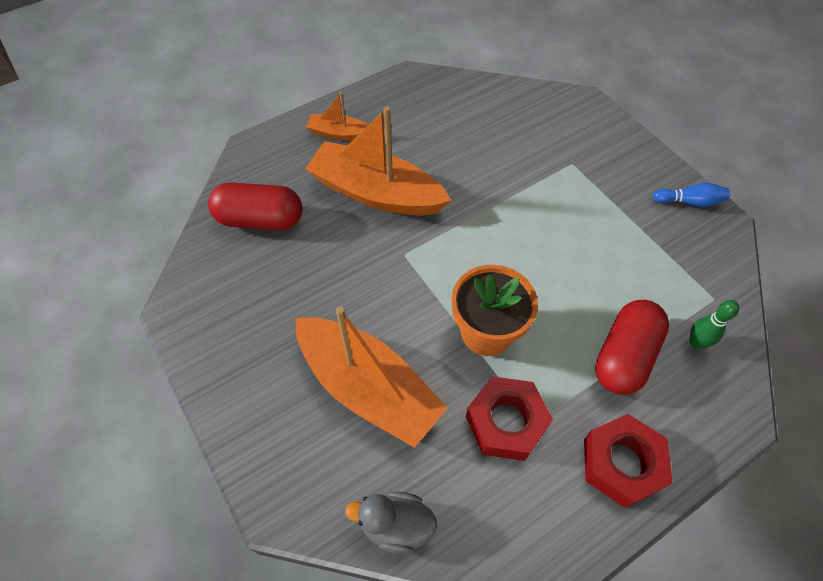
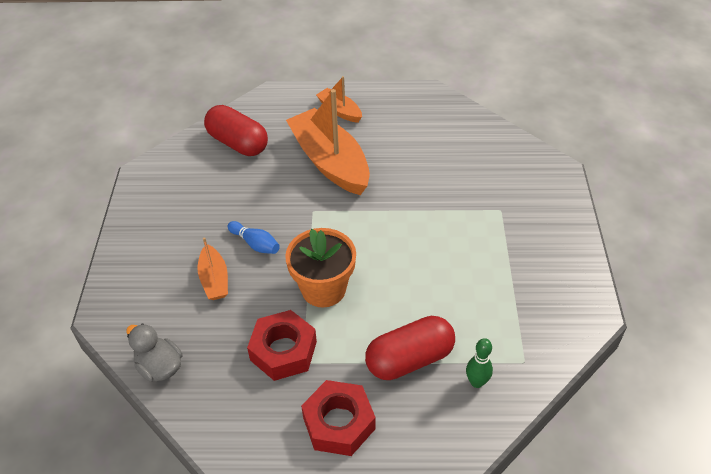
camera: 35 degrees right, 10 degrees down
(368, 387) = (214, 279): orange boat -> orange boat, size x0.49
(689, 202) = (575, 284): blue bowling pin -> blue bowling pin (255, 244)

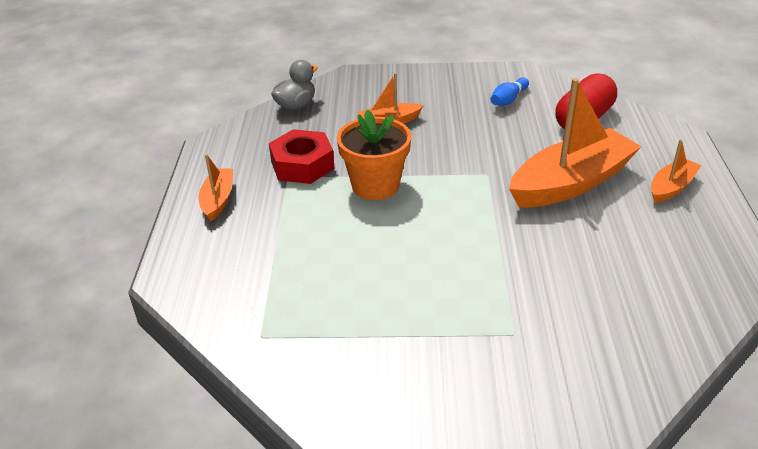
camera: 90 degrees right, 10 degrees down
(255, 244) = (435, 141): blue bowling pin -> blue bowling pin (508, 99)
(339, 423) = (218, 200): red nut -> orange boat
(409, 359) = (280, 244): red capsule -> none
(476, 382) = (242, 294): green bowling pin -> none

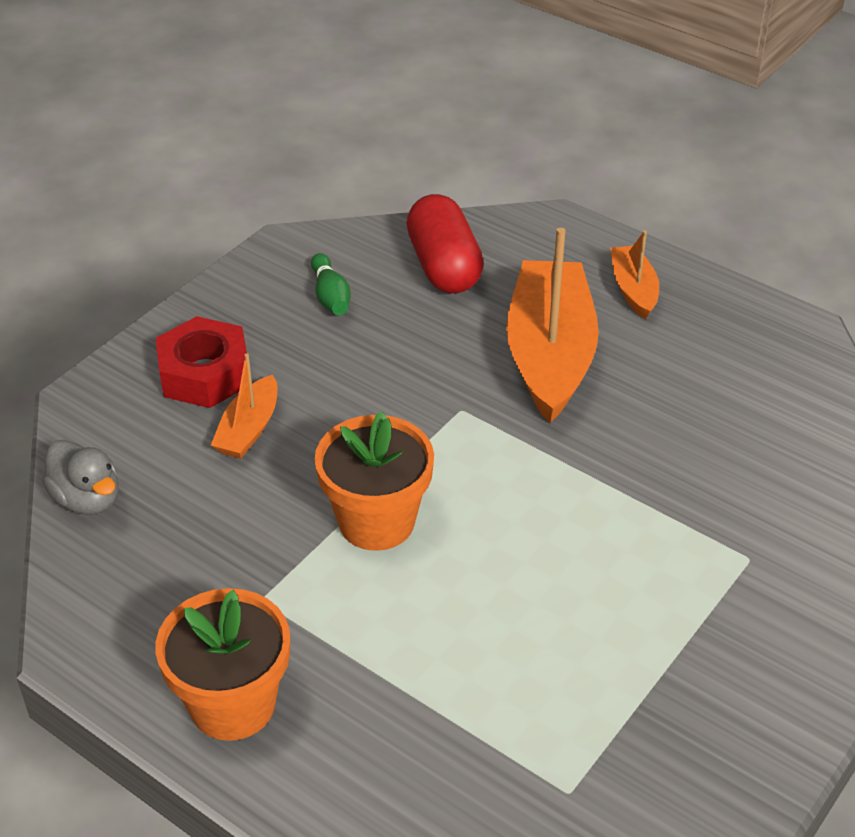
camera: 55 degrees left, 5 degrees up
(218, 200) = (233, 704): orange boat -> orange flower pot
(295, 105) = (87, 499): grey duck -> grey duck turned 150 degrees clockwise
(302, 165) = (250, 570): red nut -> red nut (205, 374)
(508, 99) = (330, 296): blue bowling pin -> green bowling pin

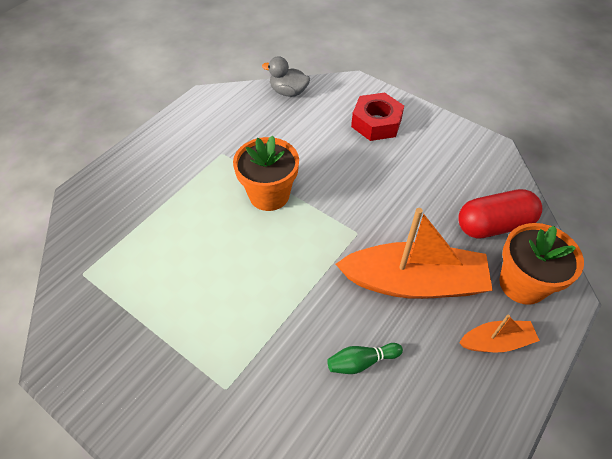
camera: 90 degrees right, 10 degrees up
(87, 499) = (288, 92): grey duck -> grey duck turned 60 degrees clockwise
(233, 704) = (163, 147): orange flower pot -> orange flower pot (522, 284)
(249, 429) = (336, 142): orange boat -> none
(330, 296) = (450, 170): green bowling pin -> green bowling pin (361, 362)

